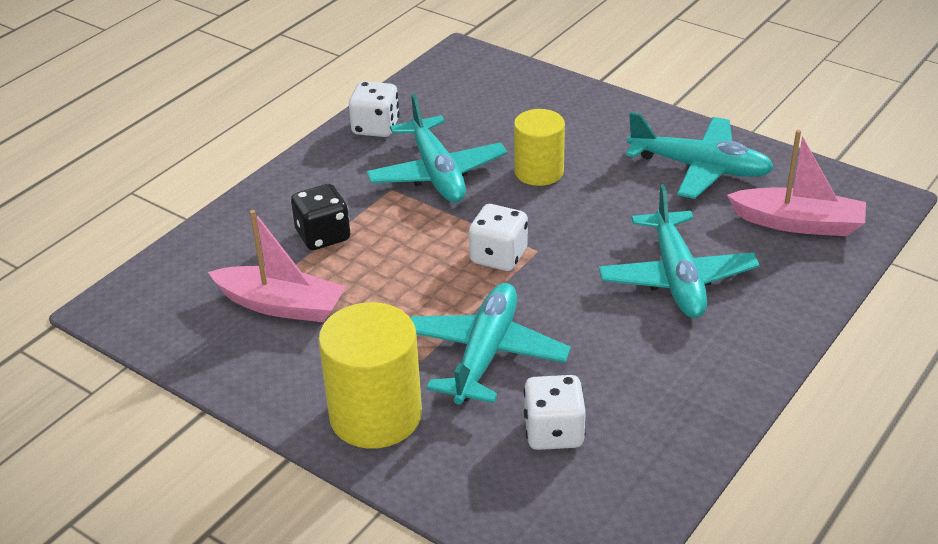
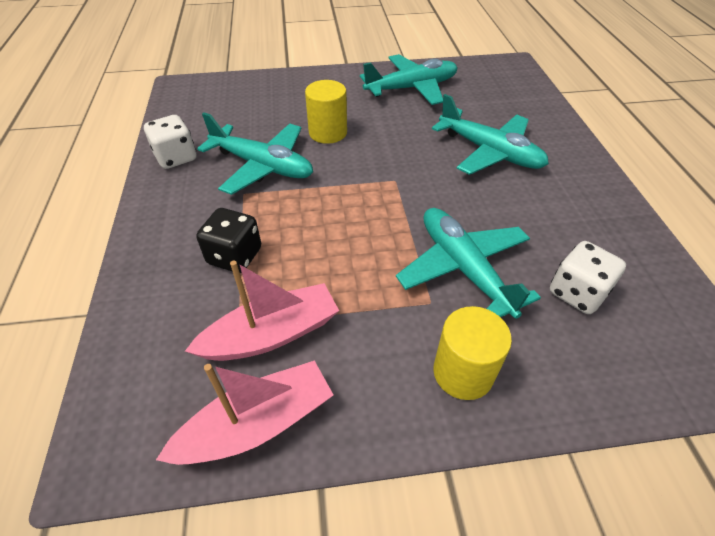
camera: 45 degrees left, 10 degrees up
(375, 415) = (463, 372): yellow cylinder -> yellow cylinder, size x0.66
(498, 256) = (378, 197): white dice -> none
(798, 223) = (498, 93): pink boat -> pink boat (257, 424)

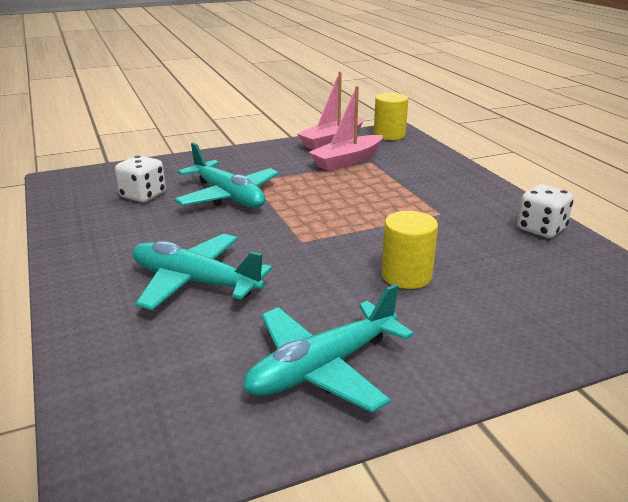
camera: 165 degrees right, 20 degrees down
(234, 256) = (404, 182): black dice -> none
(262, 166) = (446, 234): turquoise plane -> none
(463, 372) = (229, 162): yellow cylinder -> yellow cylinder (389, 135)

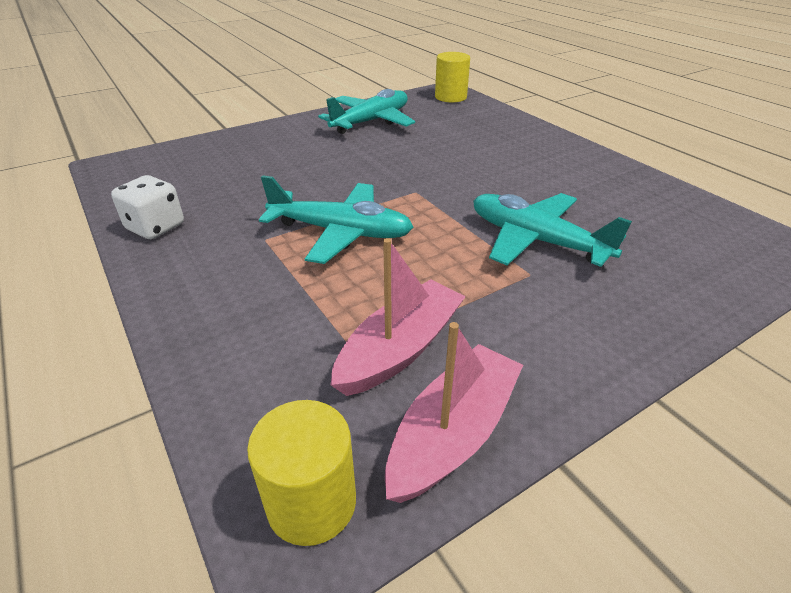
camera: 170 degrees right, 10 degrees up
(143, 195) = (640, 231): white dice -> none
(195, 282) = (482, 153): turquoise plane -> turquoise plane (341, 232)
(406, 276) = (316, 170): yellow cylinder -> yellow cylinder (450, 97)

